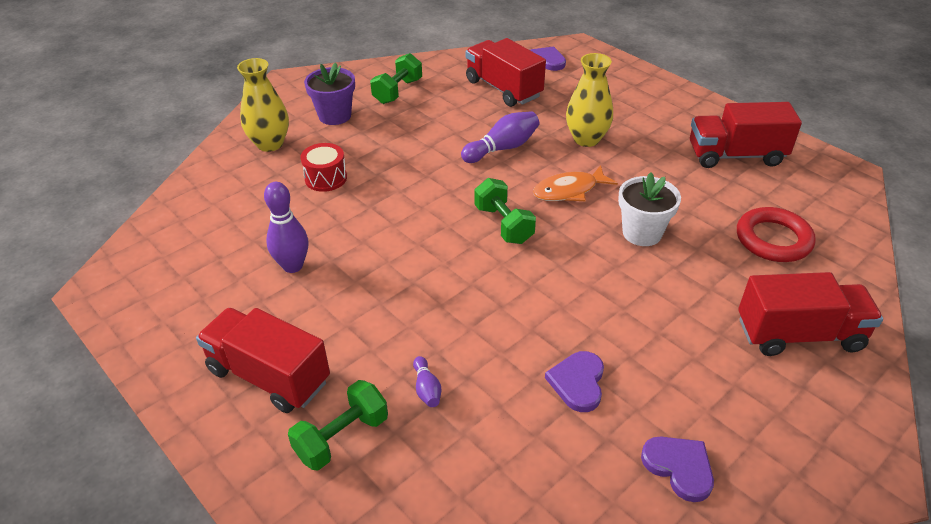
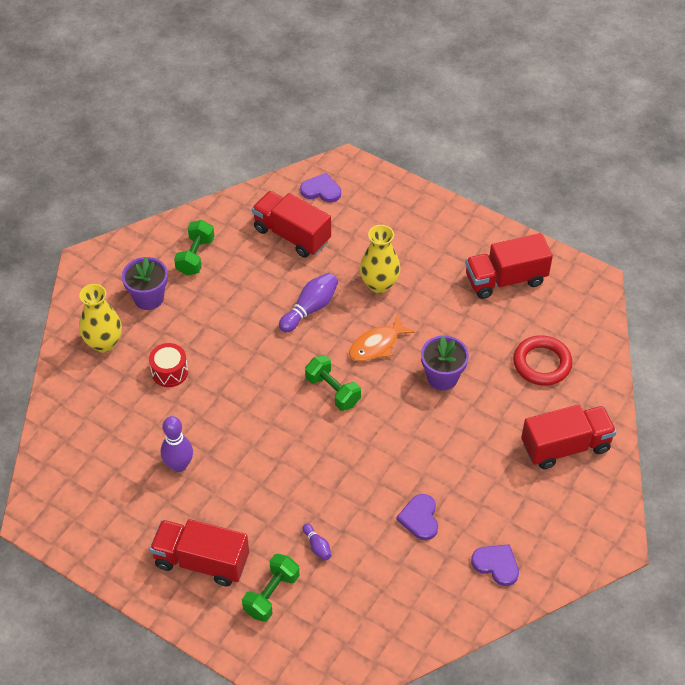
camera: 15 degrees left, 10 degrees up
(642, 233) = (442, 377): white flower pot -> purple flower pot

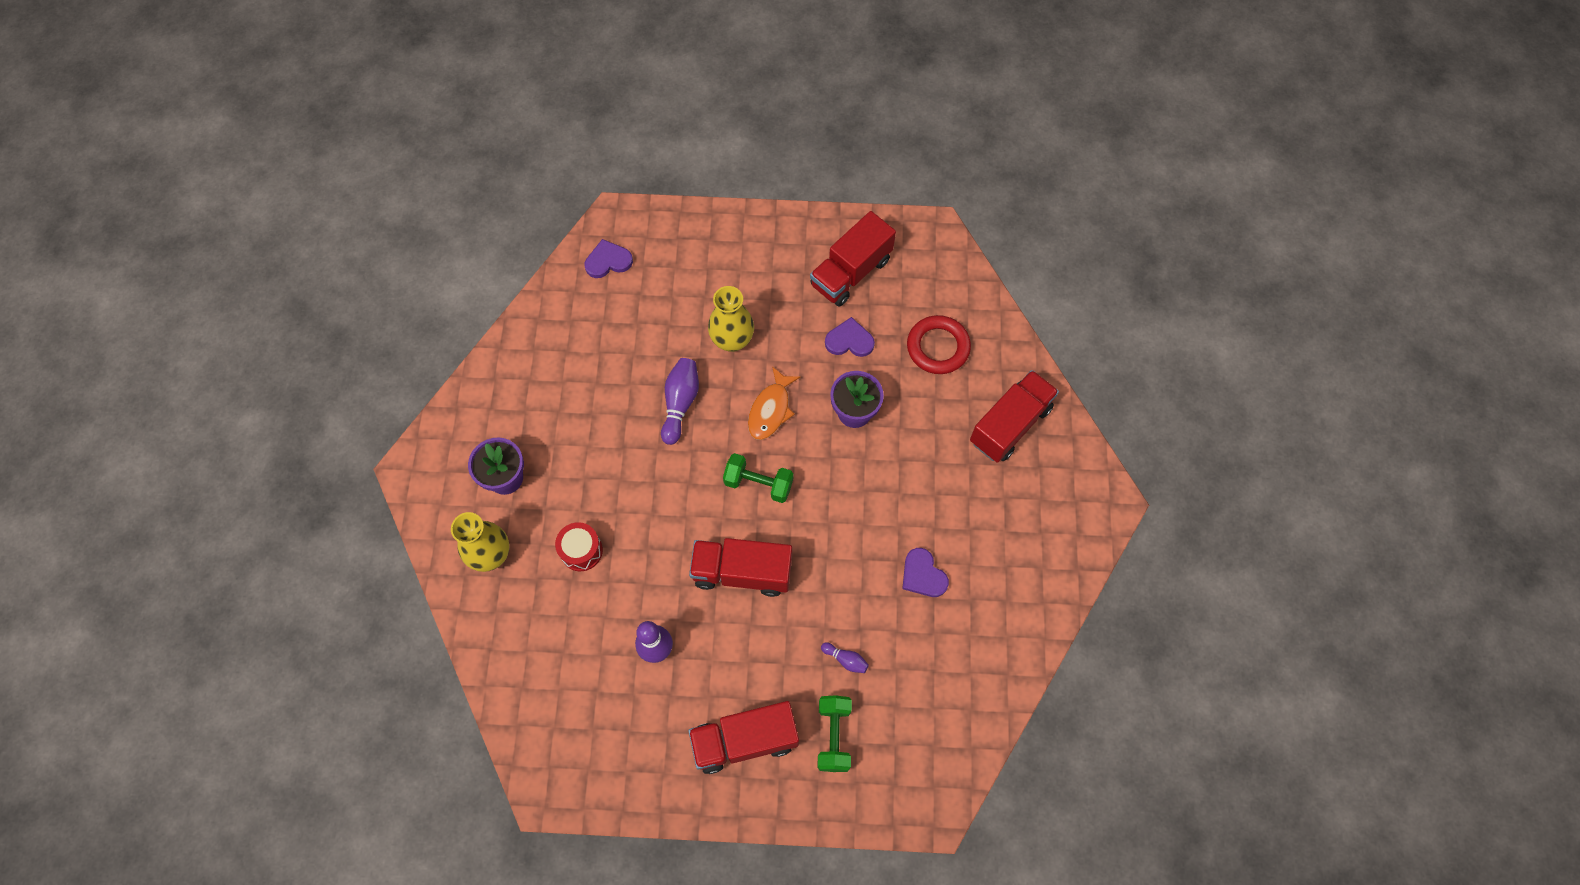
camera: 30 degrees left, 15 degrees up
(195, 256) = (524, 404): green dumbbell -> none
(292, 235) = (610, 328): red truck -> red truck (742, 572)
(496, 565) = (1020, 583): purple heart -> purple heart (849, 340)

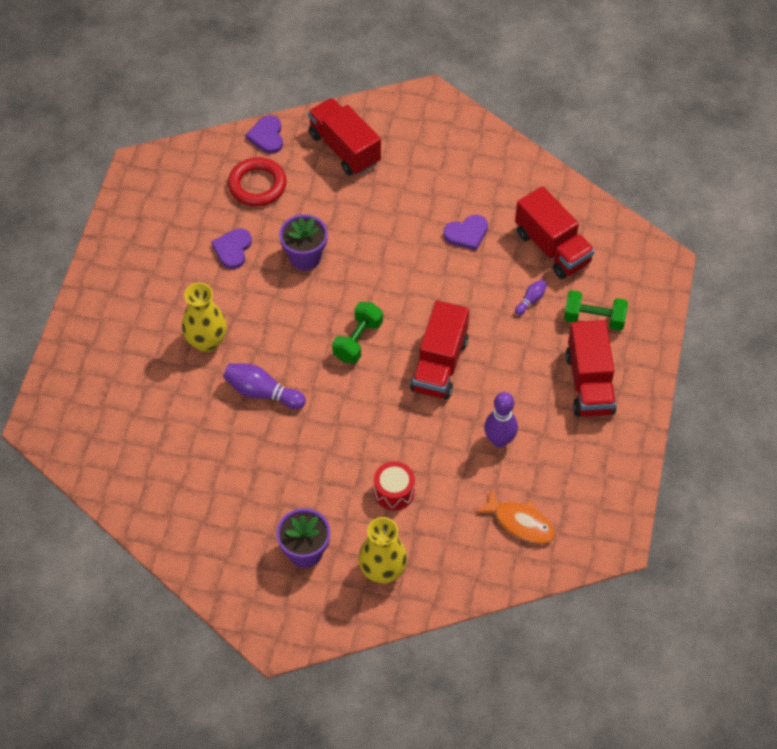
camera: 80 degrees left, 10 degrees down
(608, 261) = (87, 437): purple heart -> purple heart (267, 136)
(771, 410) = (287, 321): orange fish -> orange fish (520, 522)
(851, 272) = (162, 237): red truck -> red truck (552, 248)

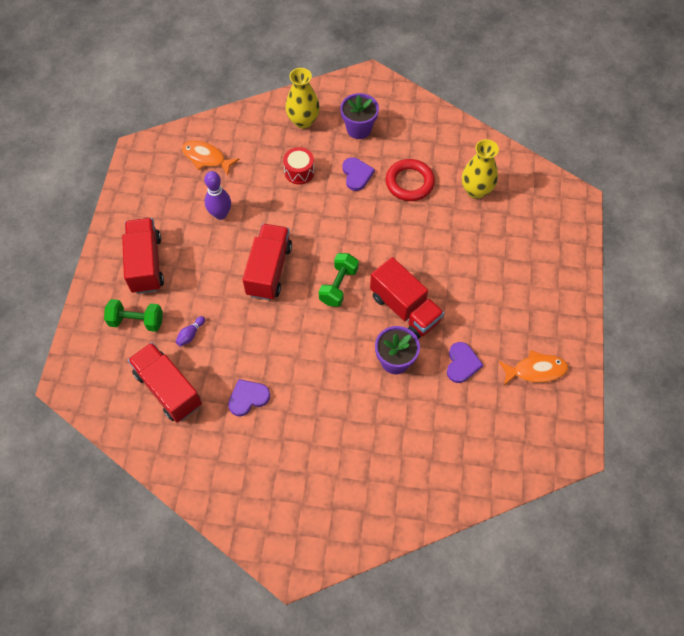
camera: 175 degrees right, 5 degrees up
(155, 237) = (536, 370): none -> orange fish
(206, 341) = (464, 275): yellow vase -> yellow vase (476, 190)
(257, 185) = (453, 436): red ring -> red ring (409, 182)
(262, 393) = (410, 237): purple bowling pin -> none
(267, 136) = (456, 497): purple heart -> purple heart (356, 175)
(344, 149) = (374, 488): red truck -> red truck (405, 308)

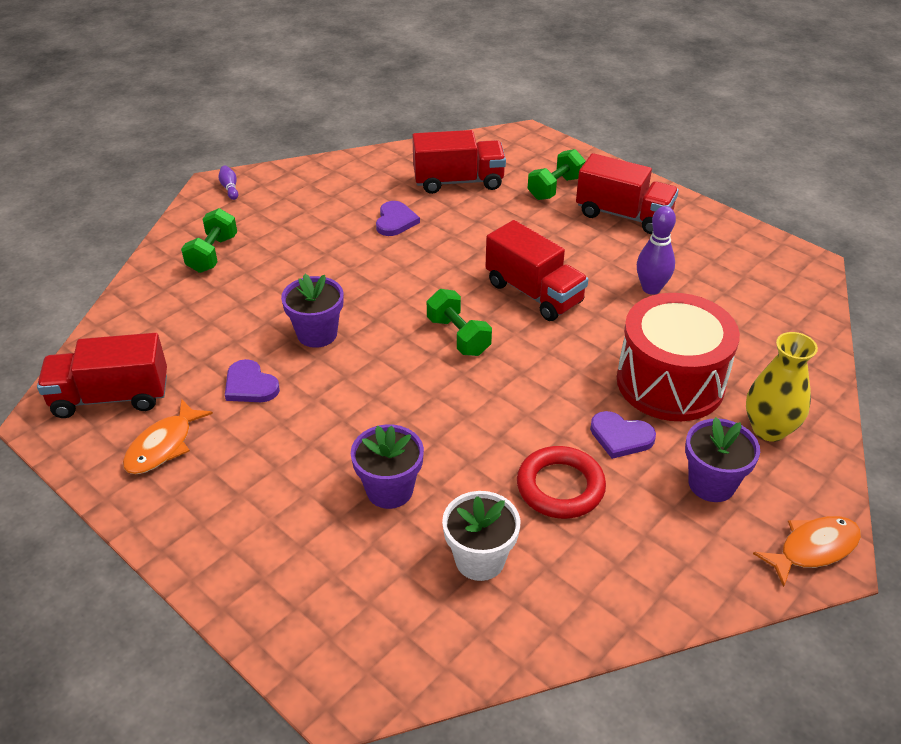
camera: 125 degrees right, 20 degrees down
(190, 334) = (505, 213): purple bowling pin -> purple bowling pin (230, 188)
(206, 158) = (756, 311): orange fish -> orange fish (813, 549)
(299, 172) = (670, 382): red drum -> red drum, size x2.17
(371, 490) = (213, 254): none -> green dumbbell
(405, 308) = (370, 375): red truck -> red truck (111, 397)
(471, 248) = (389, 490): none -> purple flower pot
(476, 190) = (480, 560): yellow vase -> white flower pot

